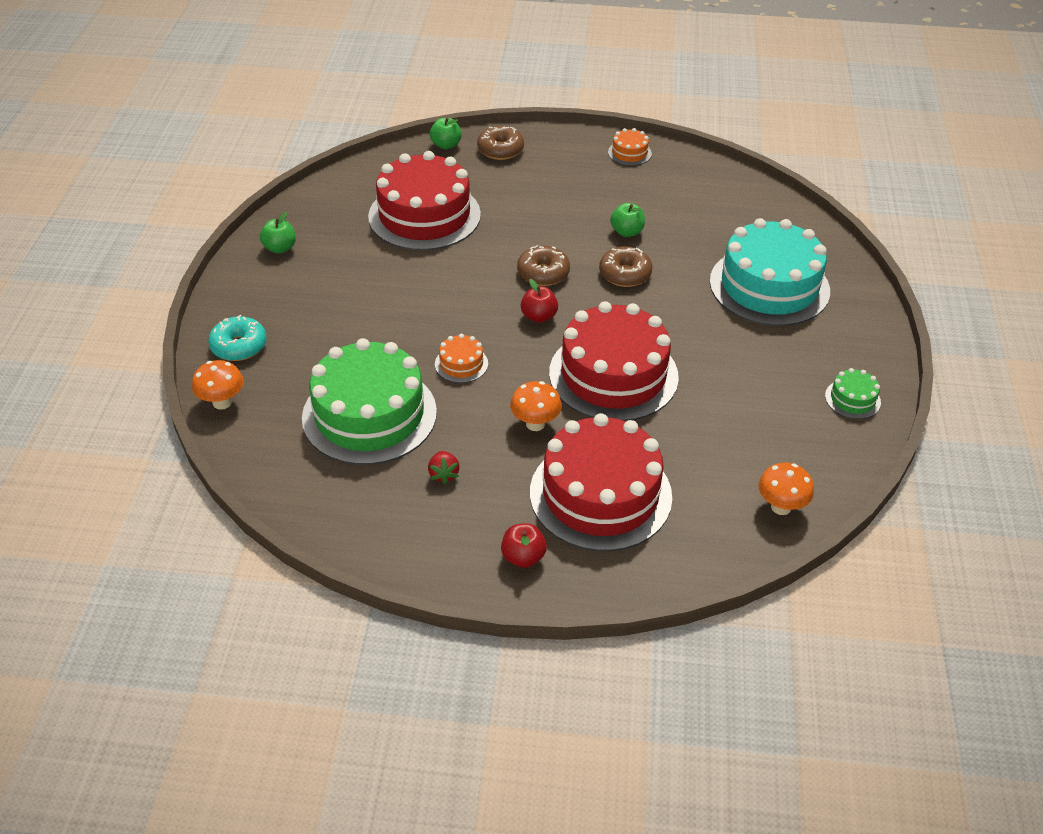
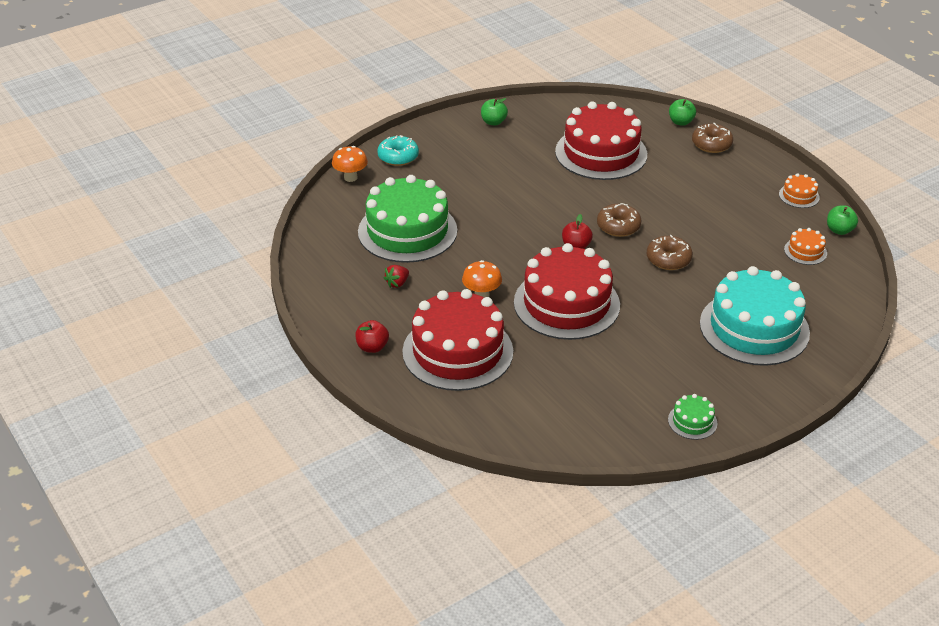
camera: 50 degrees right, 5 degrees down
(461, 364) = (492, 240): orange cake -> orange cake (805, 251)
(626, 232) = (712, 238): green apple -> green apple (839, 230)
(781, 507) = (544, 434): orange mushroom -> none

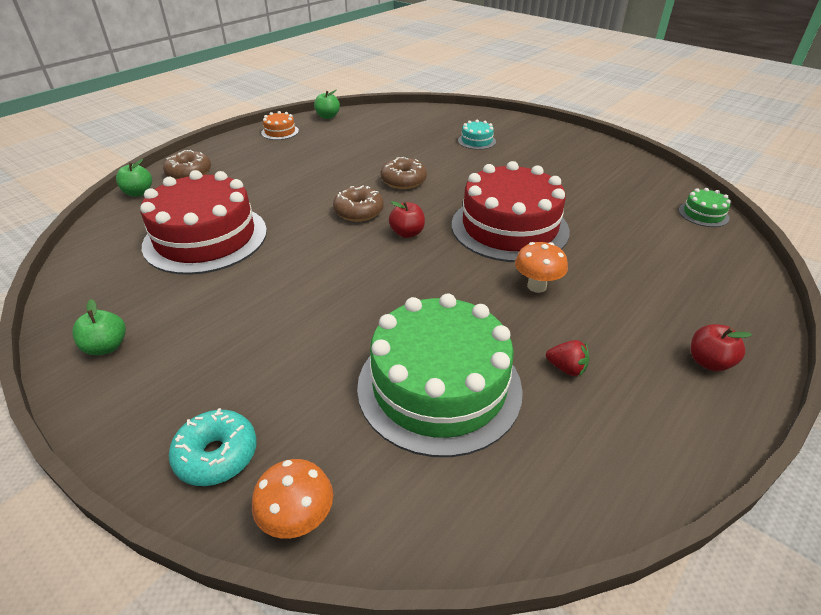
camera: 105 degrees left, 0 degrees up
(457, 351) = (646, 287): red cake -> none
(692, 421) = (608, 157): green cake -> green cake (703, 214)
(754, 328) = (476, 141): turquoise cake -> turquoise cake, size x0.42
(805, 251) = (362, 127): orange cake -> none

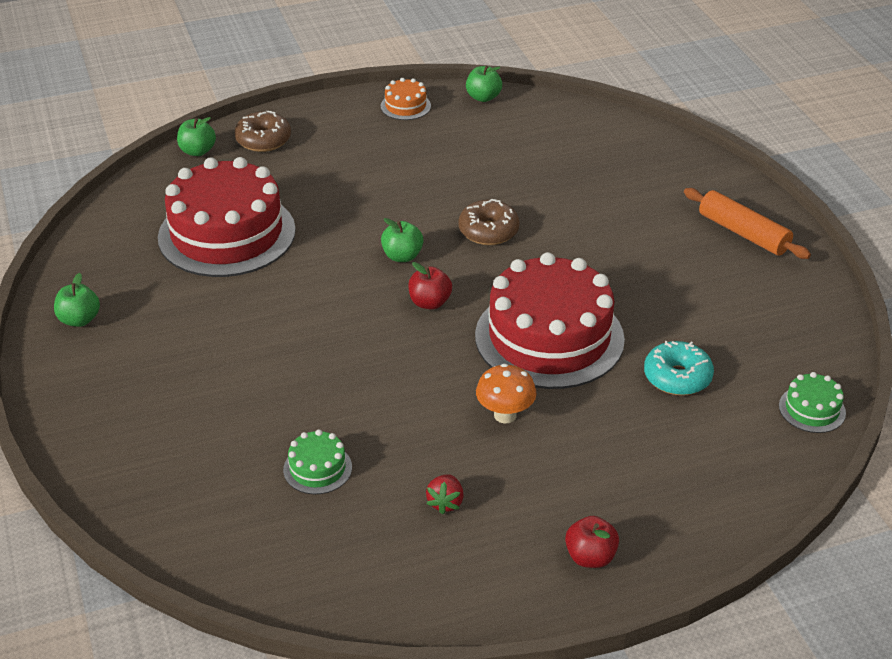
camera: 30 degrees right, 0 degrees up
(217, 455) = (108, 445): turquoise donut -> turquoise donut (677, 377)
(298, 520) = (132, 515): orange mushroom -> none
(359, 212) = (402, 256): brown donut -> green apple
(439, 386) = (317, 468): green cake -> green cake, size x0.42
(476, 141) = (639, 200): turquoise cake -> none
(552, 141) = (743, 233): none -> orange rolling pin
(566, 368) = (445, 502): red strawberry -> red strawberry turned 45 degrees clockwise

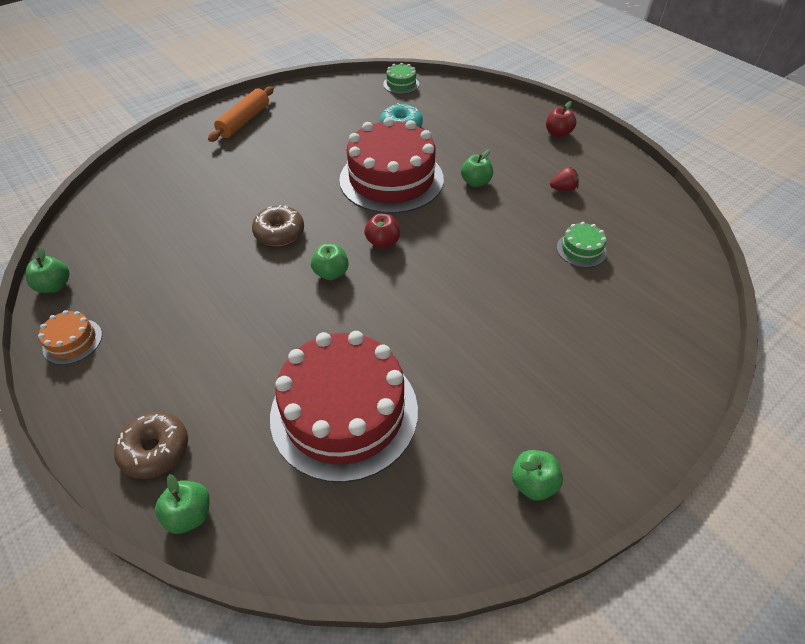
camera: 110 degrees left, 10 degrees up
(505, 415) = (475, 182): orange mushroom -> green apple

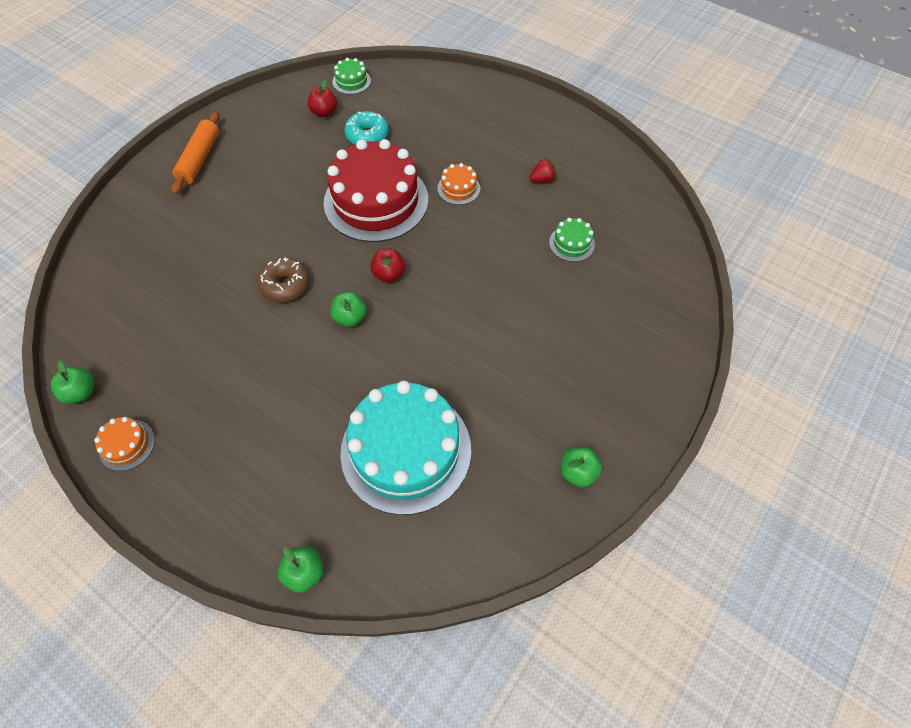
camera: 15 degrees left, 10 degrees up
(155, 450) = (252, 526): brown donut -> none
(344, 412) = (406, 450): red cake -> turquoise cake
(475, 182) = (458, 188): green apple -> orange cake
(558, 133) = (523, 115): red apple -> red apple (324, 112)

